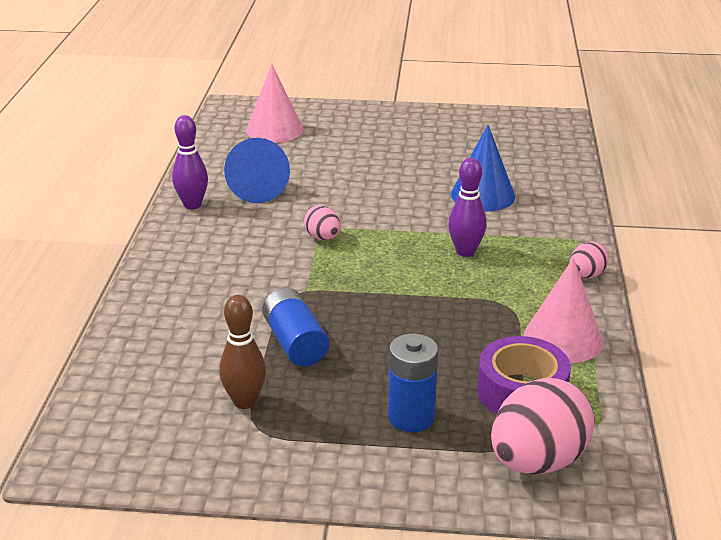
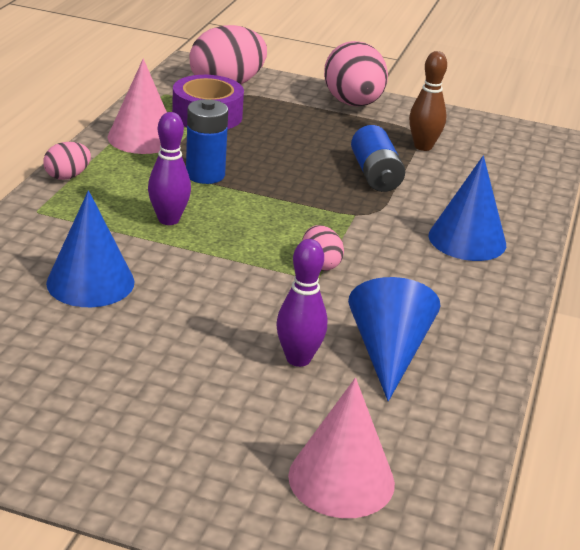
camera: 170 degrees left, 0 degrees up
(192, 205) = (479, 342): purple bowling pin -> purple bowling pin (298, 359)
(196, 284) = (467, 240): none -> blue cone
(351, 467) = (353, 104): none -> pink egg
(411, 417) = (299, 117): blue battery -> blue battery (205, 175)

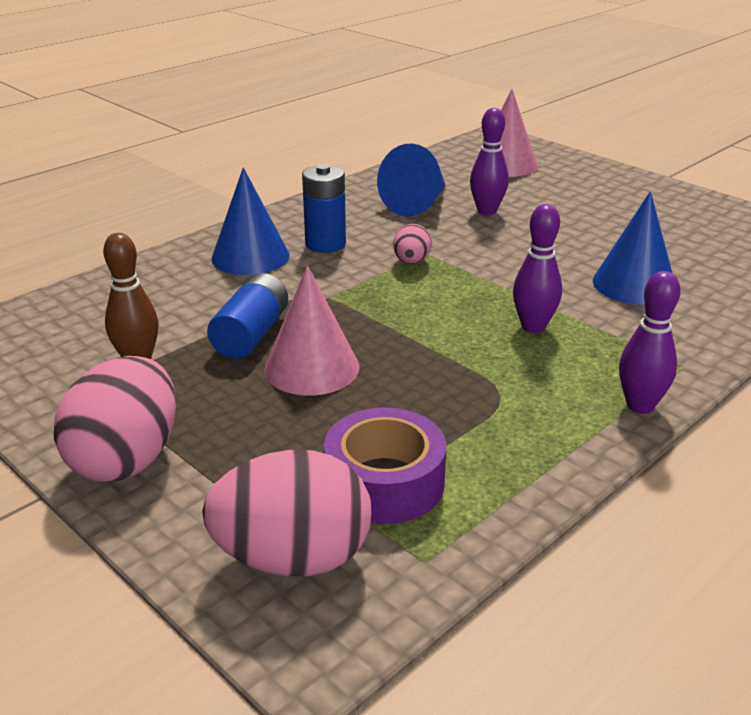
camera: 150 degrees left, 0 degrees up
(67, 176) = (640, 405): pink egg -> purple bowling pin
(142, 137) = (512, 454): pink cone -> pink cone (311, 368)
(205, 175) = (458, 374): blue battery -> blue battery (325, 244)

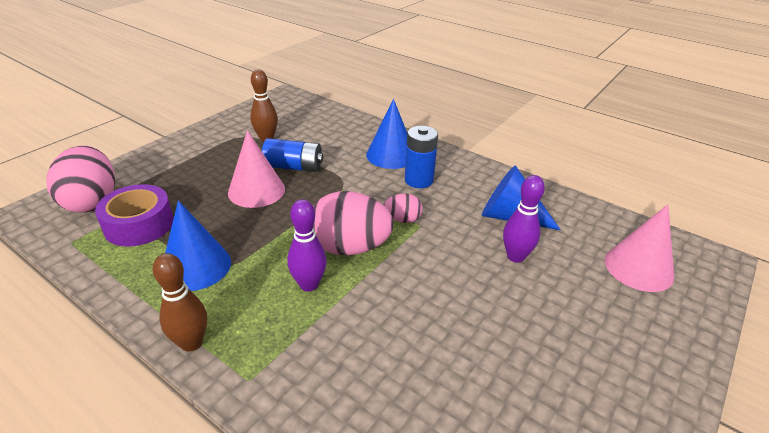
camera: 80 degrees right, 5 degrees up
(126, 459) = (182, 149): pink egg -> pink egg (349, 248)
(634, 284) = (394, 356): blue cone -> blue cone (196, 266)
(640, 405) = (191, 343): purple bowling pin -> brown bowling pin

